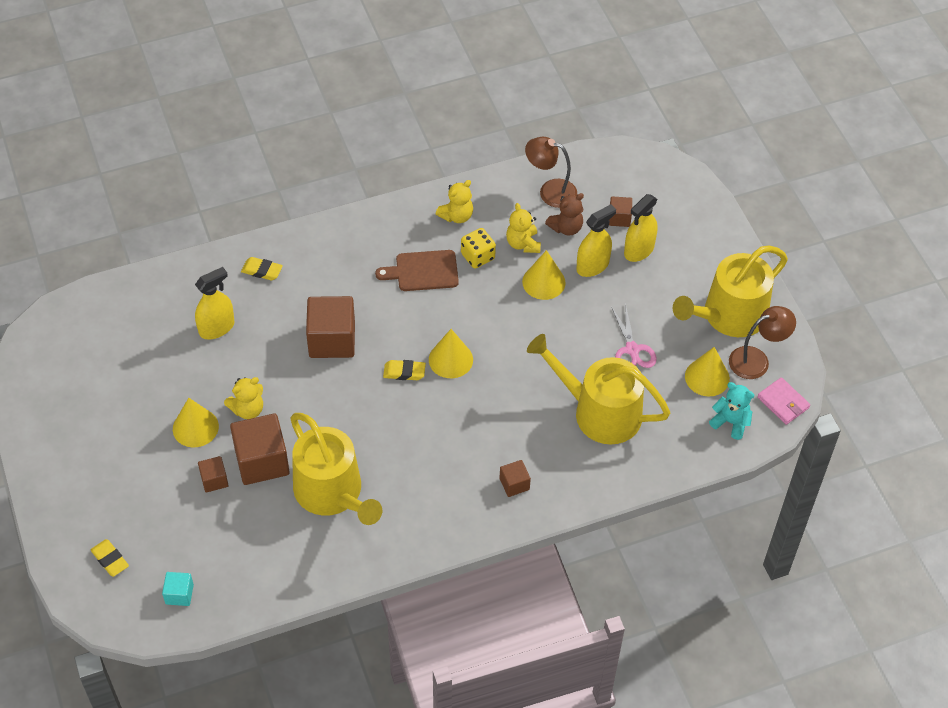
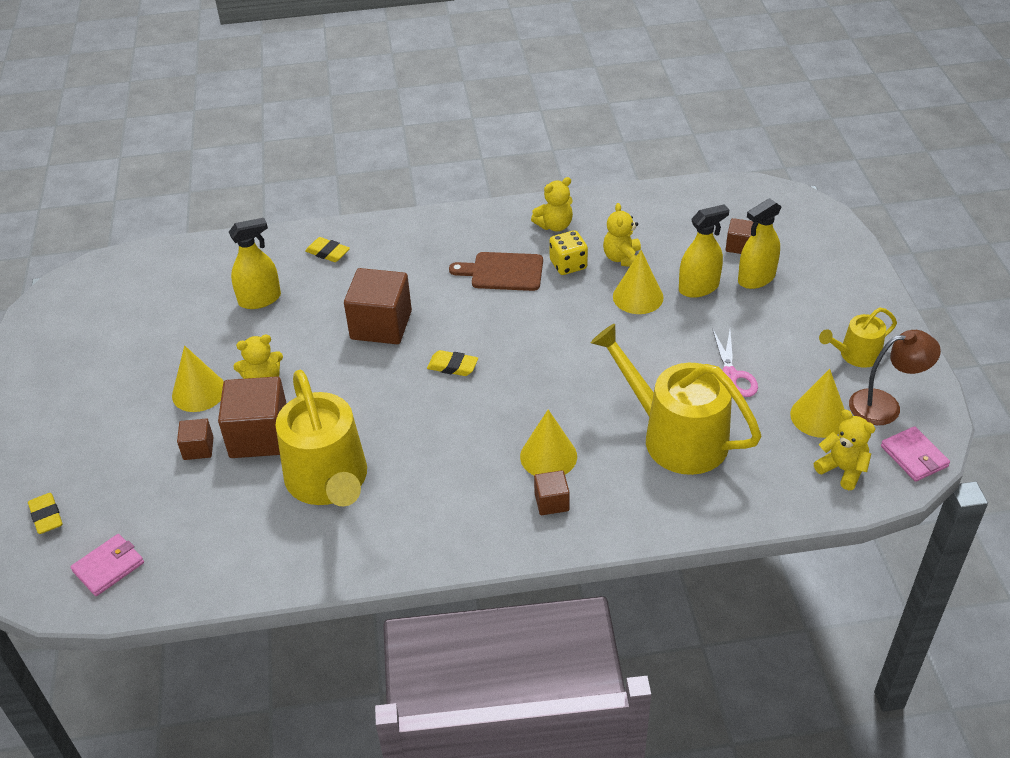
camera: 15 degrees right, 10 degrees down
(179, 594) = (108, 567): turquoise cube -> pink wallet
(450, 359) = (510, 360): yellow cone -> yellow cone (548, 456)
(550, 191) = (665, 214): brown lamp -> none
(566, 228) = (675, 248): brown teddy bear -> none
(729, 316) = (855, 355): yellow watering can -> yellow watering can, size x0.51
(731, 422) = (842, 469): turquoise teddy bear -> yellow teddy bear

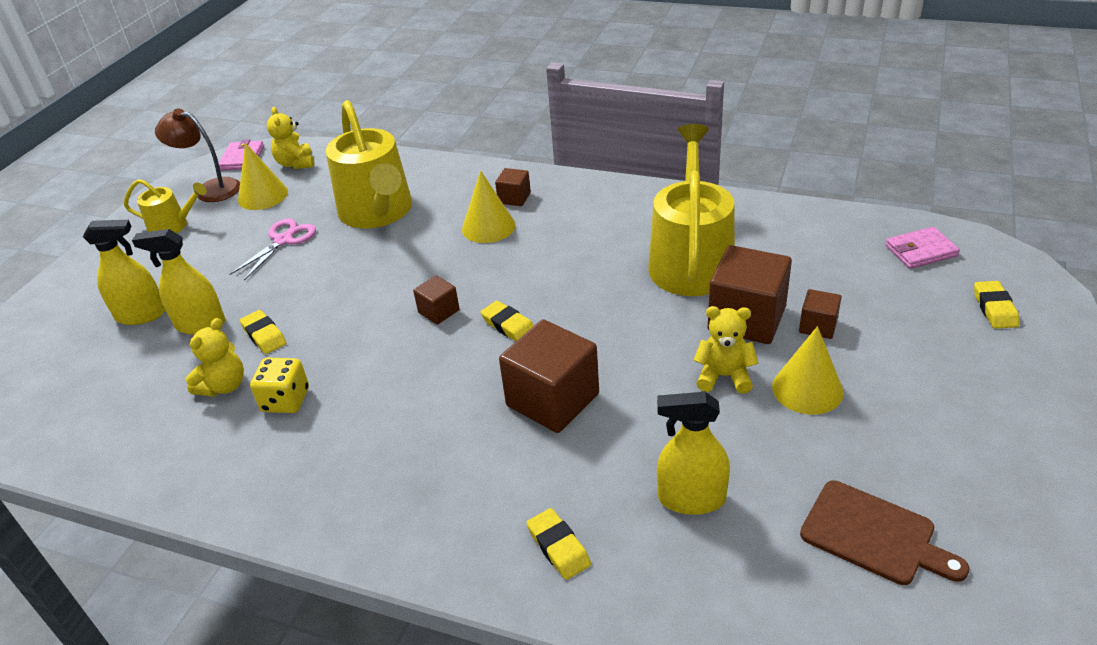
camera: 150 degrees left, 5 degrees down
(503, 272) = (362, 419): brown cutting board -> brown cutting board (873, 535)
(554, 225) = (239, 465): yellow teddy bear -> none
(638, 297) = (264, 335): yellow cone -> yellow eraser
(739, 246) = (102, 355): brown cube -> brown cube (439, 311)

